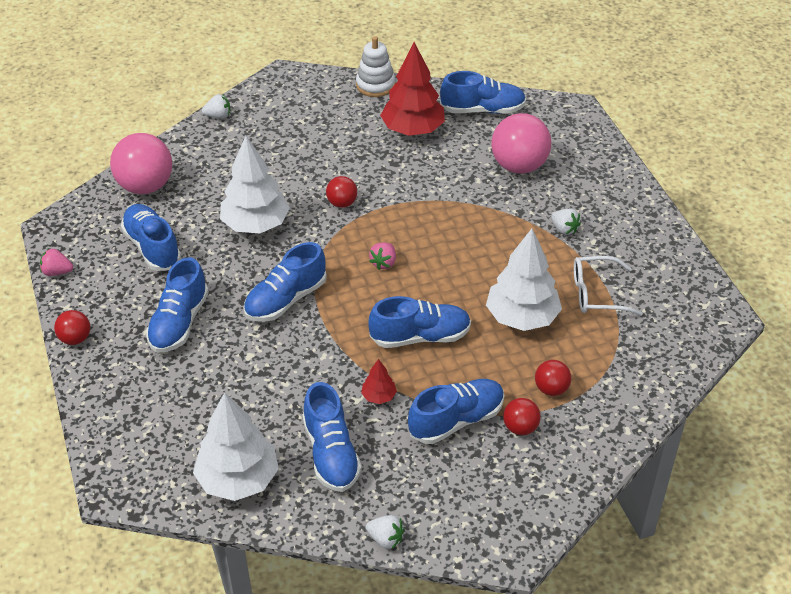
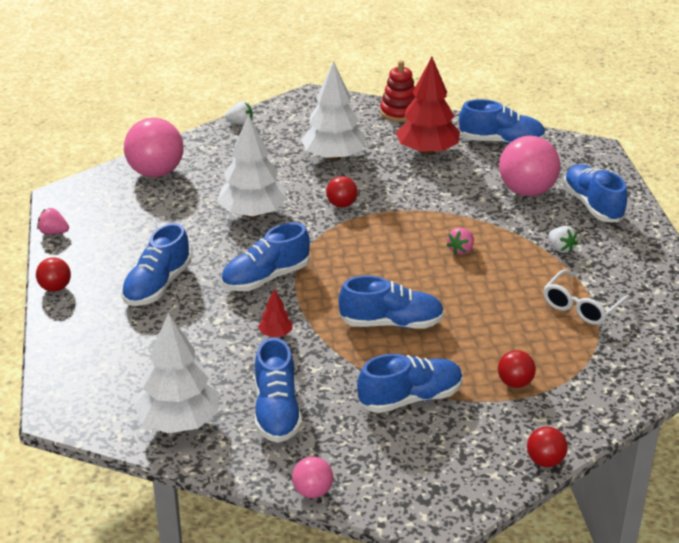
camera: 10 degrees right, 10 degrees down
(152, 247) = (149, 222): blue shoe -> blue shoe (592, 205)
(375, 85) = (399, 112): white stacking toy -> red stacking toy
(378, 396) = (337, 369): red tree -> red tree (275, 334)
(383, 263) = (370, 258): pink strawberry -> pink strawberry (461, 250)
(385, 539) = (313, 491): white strawberry -> pink ball
(520, 427) = (475, 412): red ball -> red ball (545, 461)
(522, 317) = (499, 318): white tree -> white tree (333, 157)
(596, 294) = (582, 306): white glasses -> white glasses turned 60 degrees counterclockwise

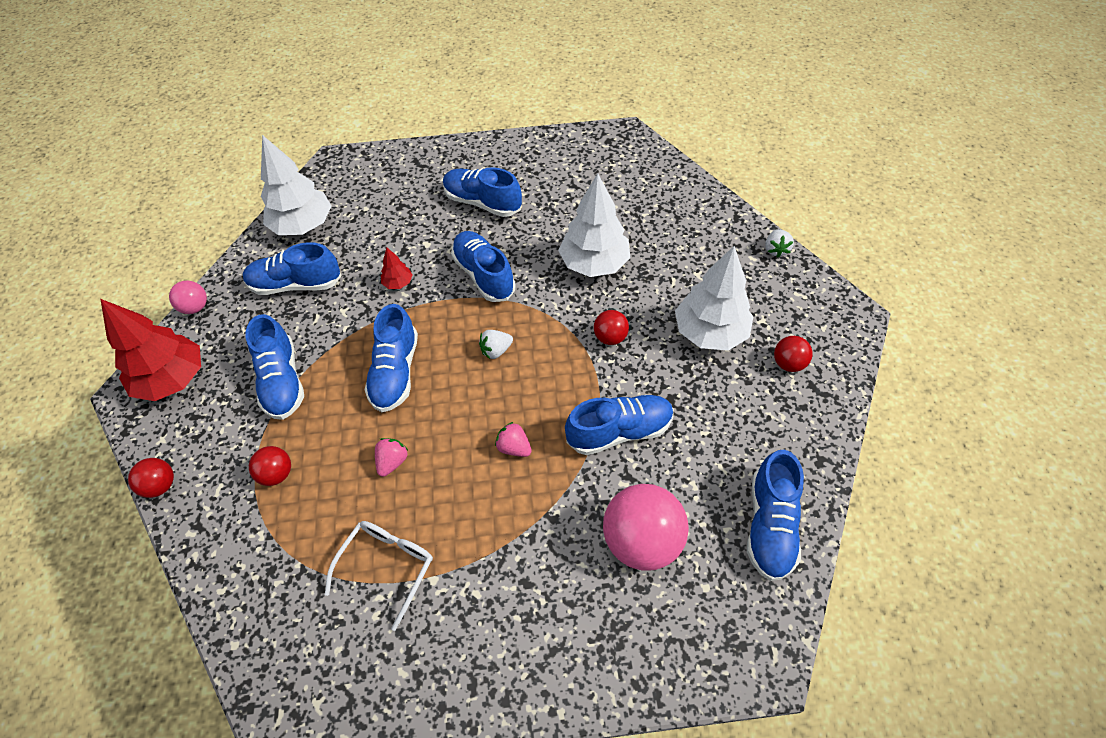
camera: 95 degrees right, 20 degrees up
(53, 232) = (568, 135): pink strawberry -> pink strawberry (392, 462)
(55, 288) = (488, 144): red ball -> red ball (788, 364)
(156, 172) = (668, 190): pink ball -> none
(399, 112) = (831, 406): red stacking toy -> none
(427, 151) = (733, 430): red tree -> red tree (172, 379)
(561, 248) = (507, 563): white strawberry -> white strawberry (496, 351)
(582, 306) = (387, 567): white glasses -> white glasses turned 75 degrees clockwise
(592, 205) = (607, 626): blue shoe -> blue shoe (619, 431)

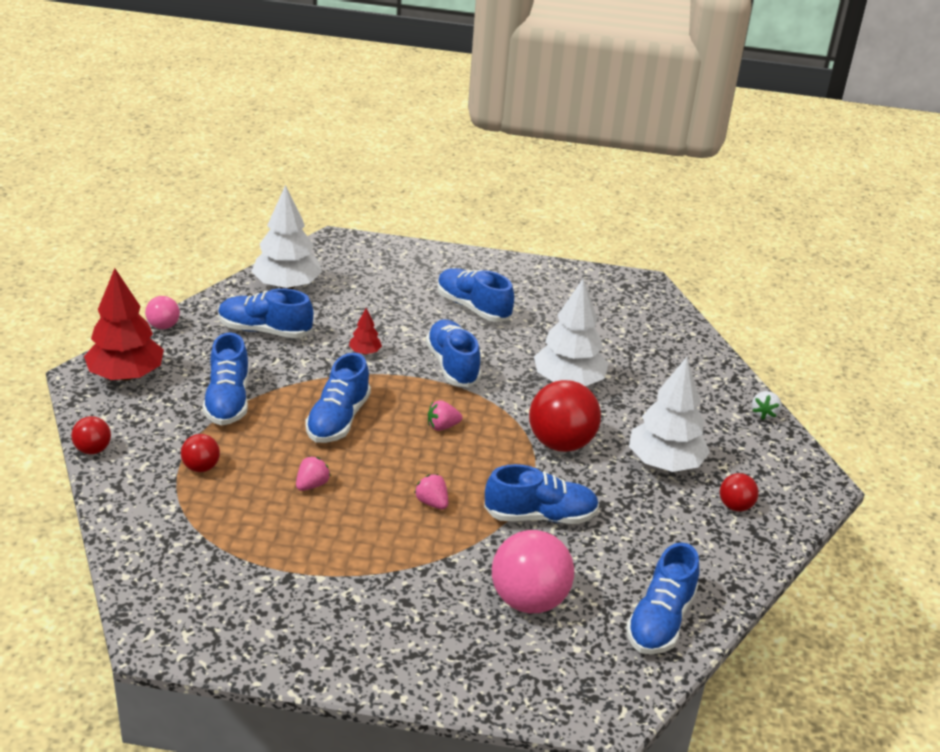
camera: 10 degrees right, 20 degrees down
(387, 567) = (281, 558): white glasses -> none
(496, 351) = (442, 426): white strawberry -> pink strawberry
(610, 337) = (561, 443): red ball -> red ball, size x1.95

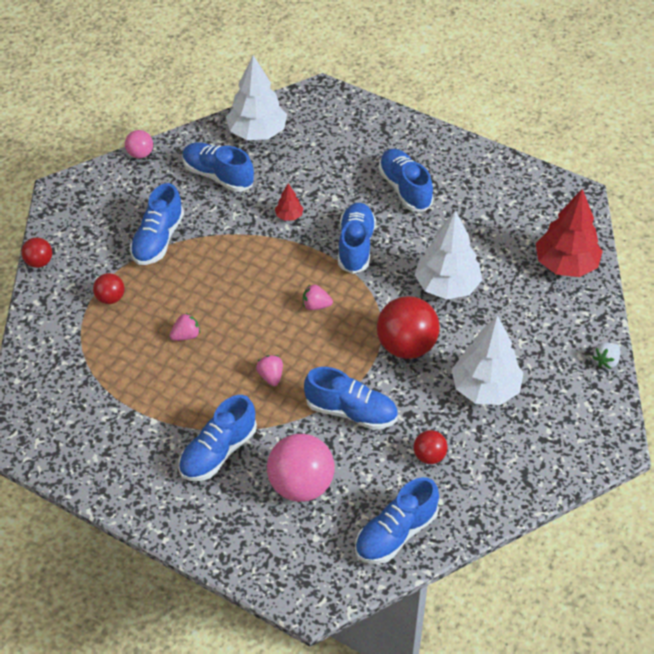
camera: 25 degrees right, 15 degrees up
(126, 375) = (91, 197): red tree -> red tree (565, 265)
(338, 420) = (235, 279): blue shoe -> blue shoe (218, 452)
(735, 506) = (522, 446): red ball -> red ball (429, 456)

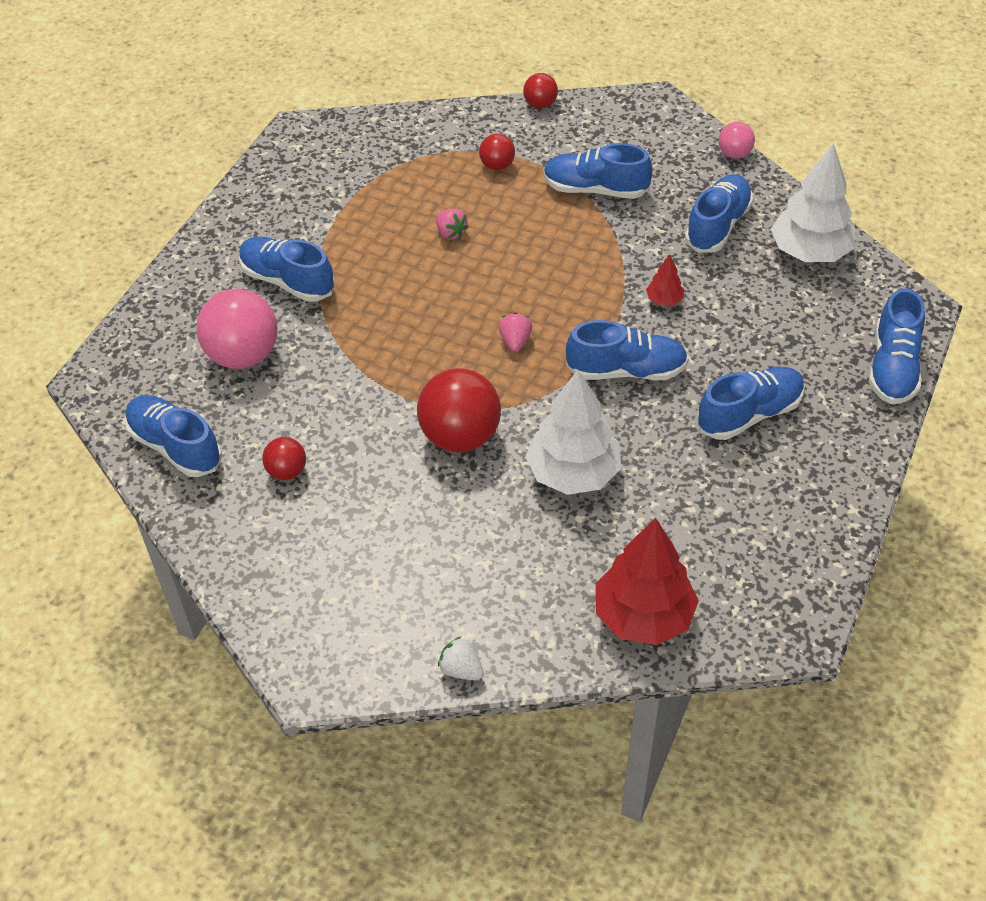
camera: 85 degrees right, 0 degrees up
(271, 376) = (398, 312): pink strawberry -> none
(351, 412) = (350, 391): blue shoe -> blue shoe (893, 367)
(485, 388) = (398, 525): white tree -> none

